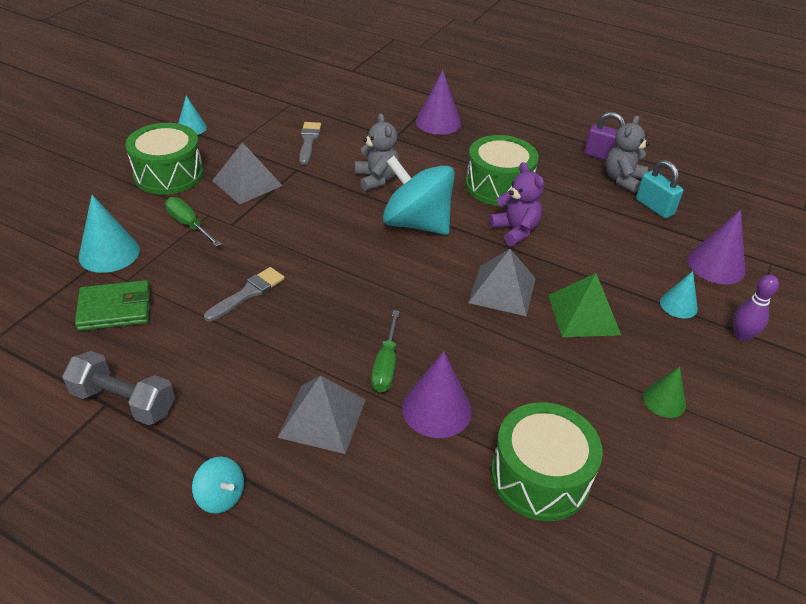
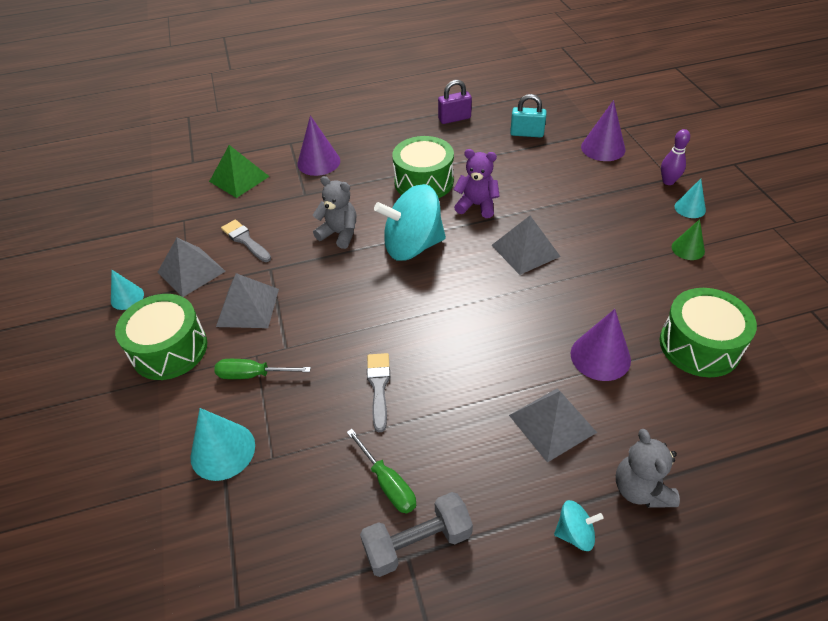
camera: 40 degrees left, 5 degrees up
(115, 309) = (299, 486): green wallet -> none
(248, 138) = (191, 271): none -> grey pyramid
(386, 365) = (535, 356): green screwdriver -> green screwdriver (388, 483)
(584, 314) = (586, 230): green pyramid -> green pyramid (239, 179)
(622, 180) = (486, 127): grey teddy bear -> grey teddy bear (640, 489)
(678, 305) = (619, 186): turquoise cone -> turquoise cone (690, 208)

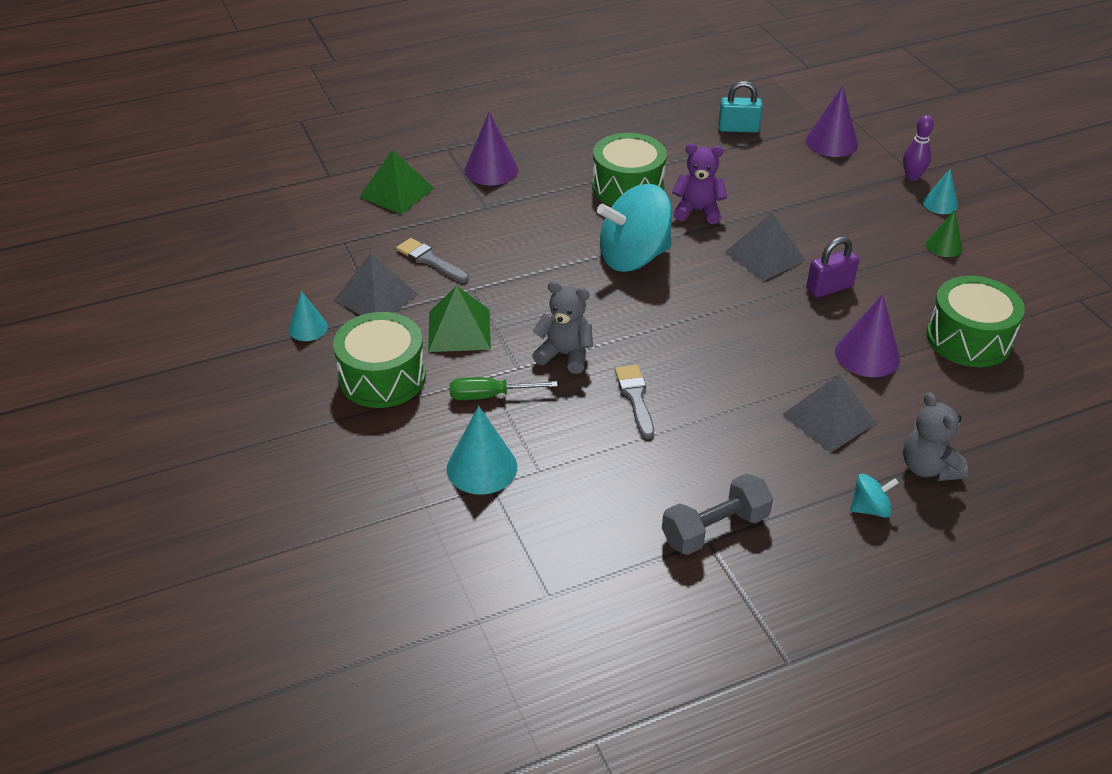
camera: 10 degrees left, 5 degrees down
(248, 307) = (459, 330): grey pyramid -> green pyramid
(339, 234) = (543, 248): grey teddy bear -> grey teddy bear (565, 355)
(388, 483) = (670, 482): green screwdriver -> none
(454, 119) = (646, 114): purple padlock -> purple padlock (829, 288)

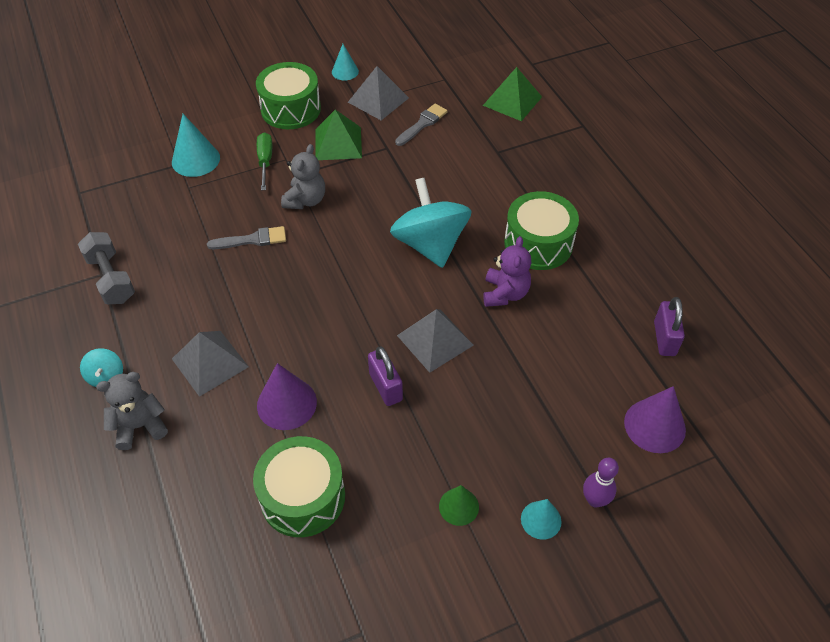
camera: 90 degrees right, 10 degrees up
(491, 170) = (553, 153): purple cone -> none
(738, 129) = (664, 338): turquoise padlock -> purple padlock

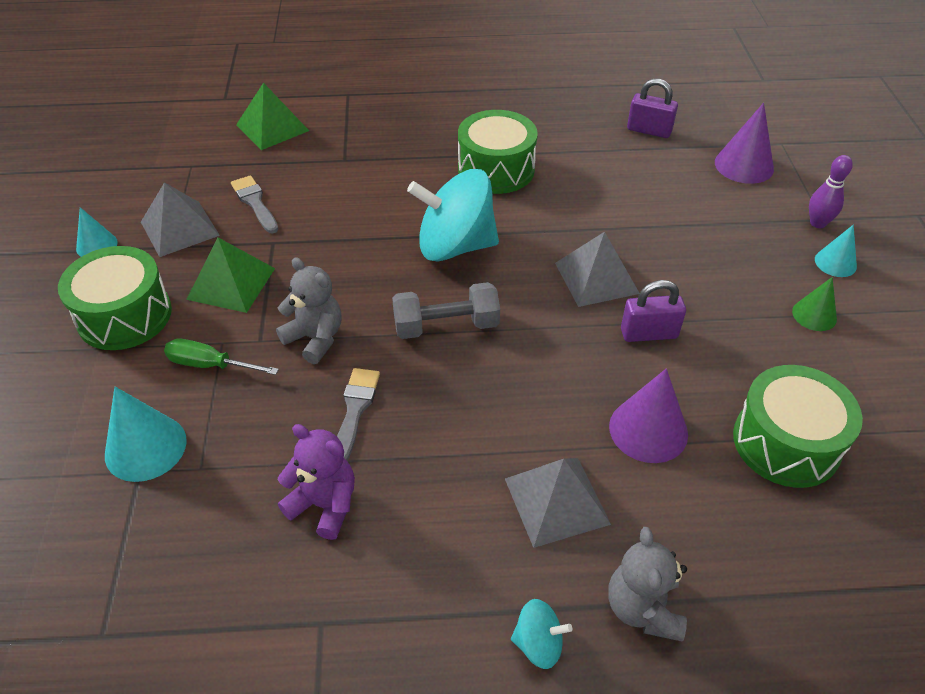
camera: 70 degrees left, 5 degrees down
(111, 278) = (338, 609): grey dumbbell -> grey dumbbell (446, 326)
(505, 293) = (553, 210): purple teddy bear -> purple teddy bear (324, 505)

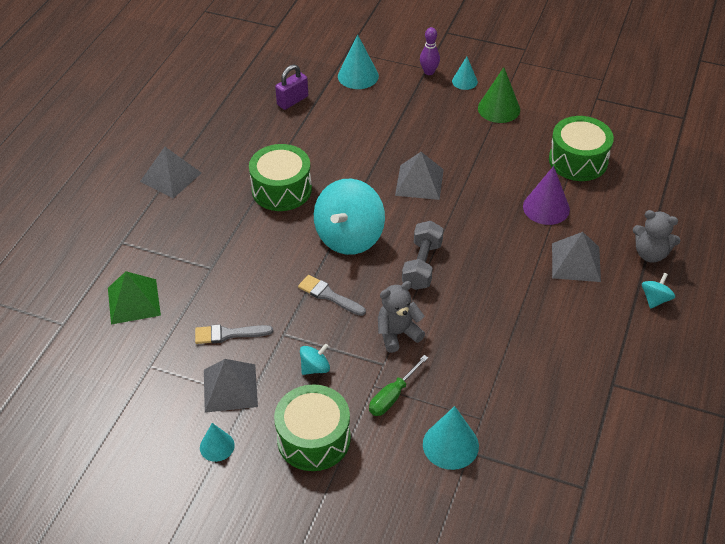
camera: 65 degrees left, 0 degrees up
(231, 283) = (315, 368): green pyramid -> turquoise spinning top
(324, 505) = (536, 363): purple teddy bear -> none
(355, 410) = (470, 329): grey brush -> grey brush (329, 295)
(459, 91) = (171, 177): none -> grey pyramid
(649, 334) = (477, 178): purple padlock -> none
(744, 165) = (358, 76): purple cone -> turquoise cone
(814, 315) = (499, 109): green cone -> green cone, size x1.61

